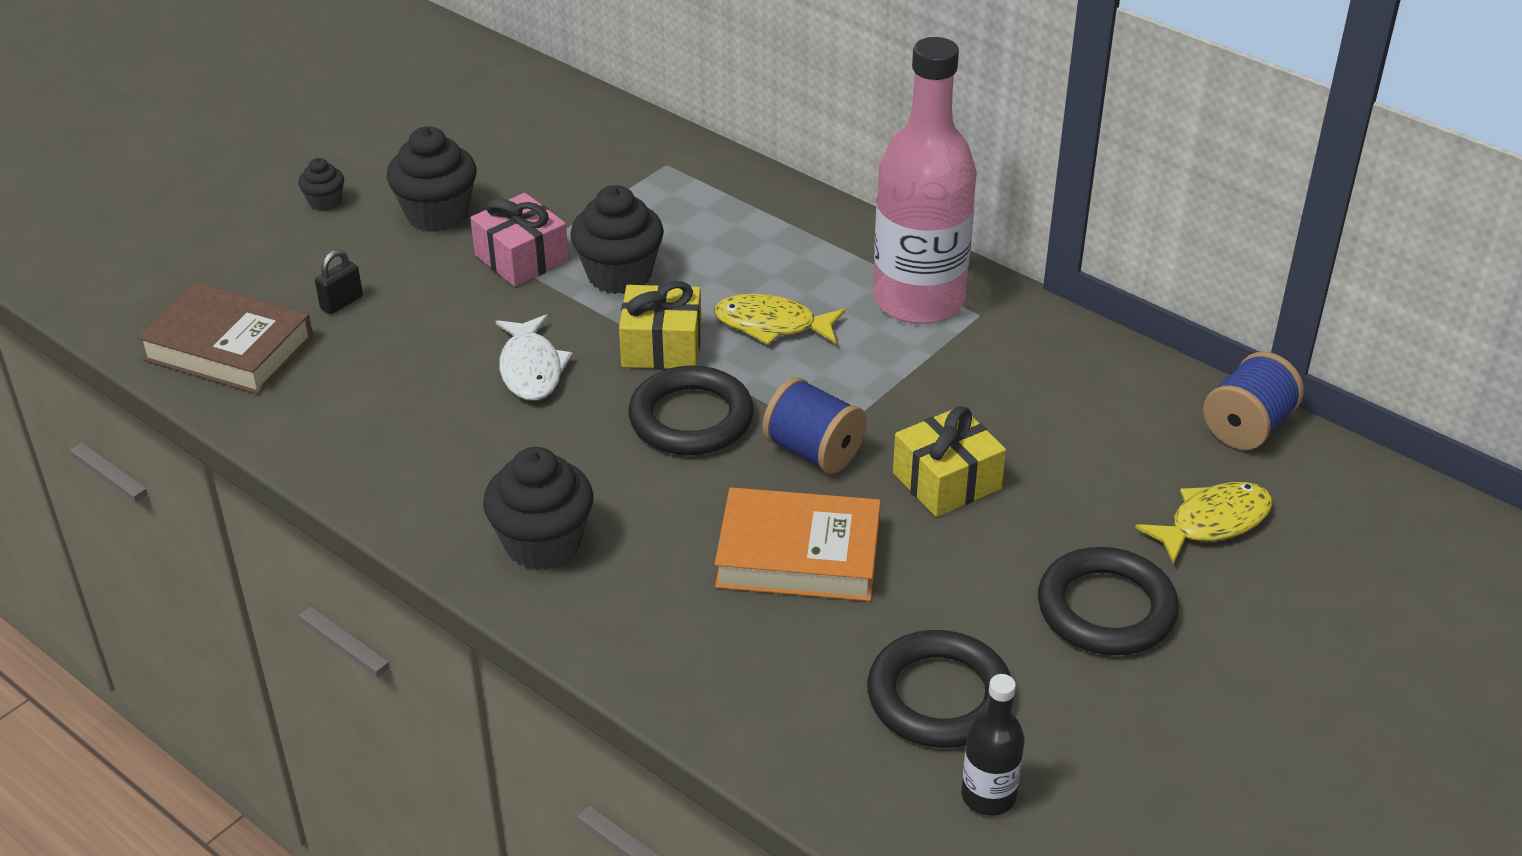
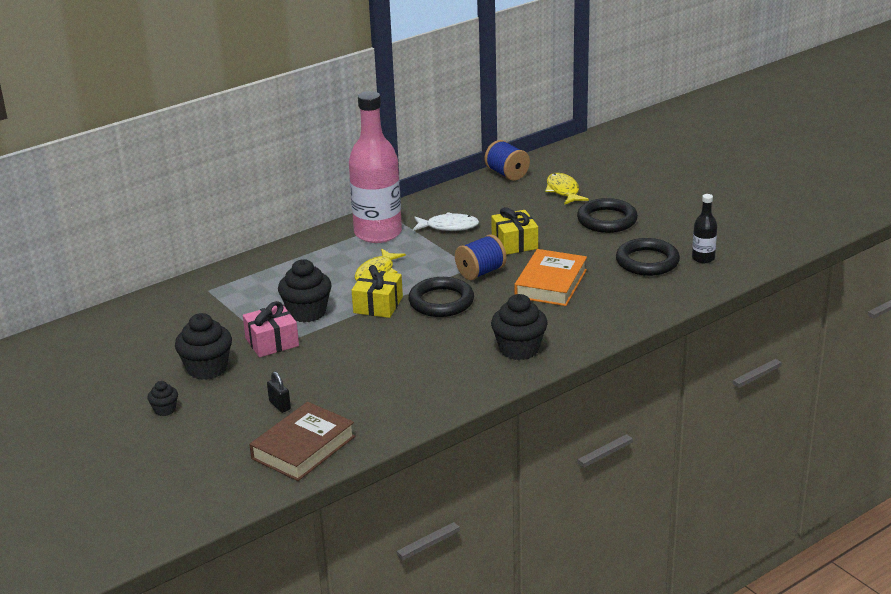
camera: 75 degrees left, 10 degrees down
(531, 369) = (377, 345): white fish -> white fish (448, 227)

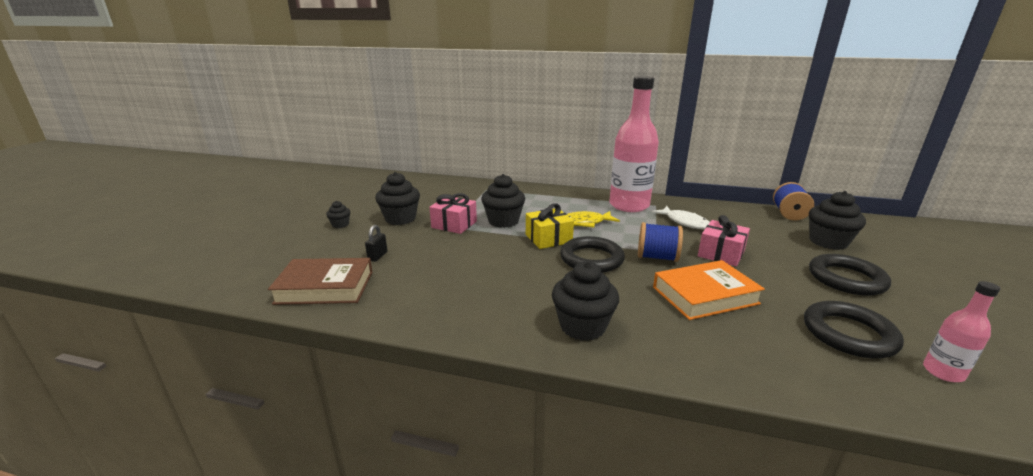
camera: 50 degrees right, 5 degrees down
(514, 243) = (721, 253): yellow gift -> pink gift
(563, 191) = (828, 242): yellow fish -> black cupcake
(703, 258) = (943, 372): black bottle -> pink bottle

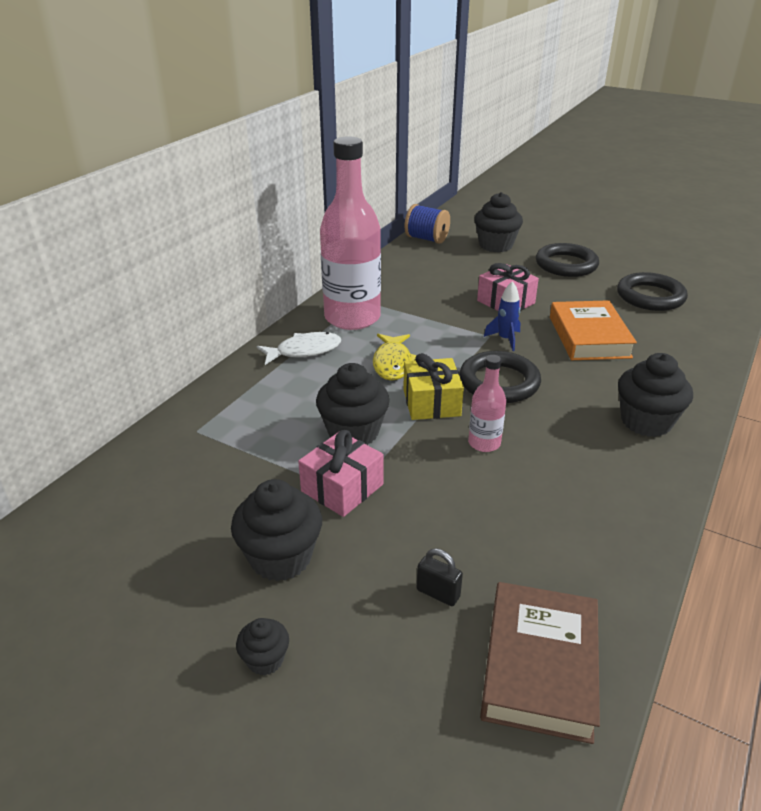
camera: 75 degrees left, 10 degrees up
(657, 257) = (505, 339): blue spool -> blue rocket
(684, 222) = (421, 297): white fish -> white fish (304, 351)
(943, 372) = (694, 284): pink bottle -> pink bottle (484, 443)

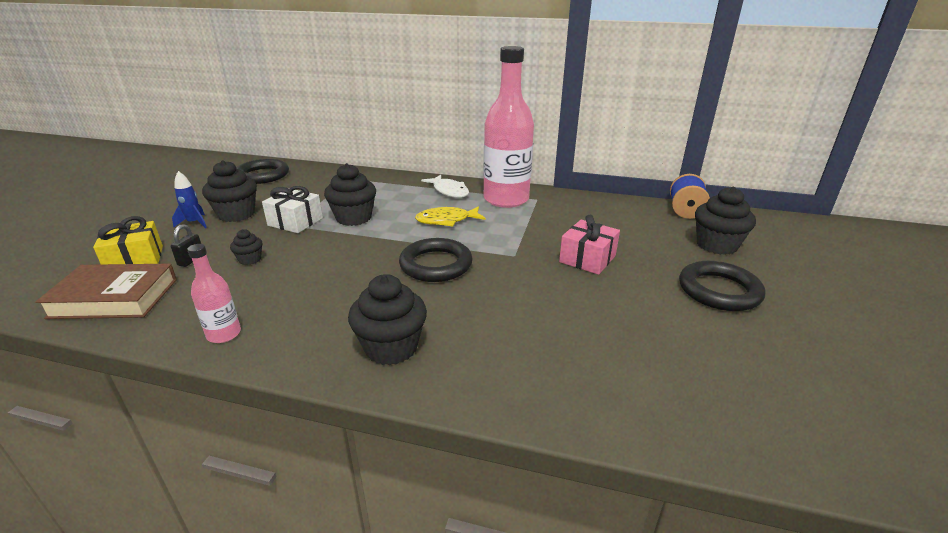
camera: 75 degrees right, 5 degrees down
(265, 659) = (164, 221): black cupcake -> black cupcake (250, 260)
(342, 488) = (295, 222): pink gift -> white gift
(431, 402) = (396, 239): yellow gift -> yellow gift (135, 259)
(484, 443) = (346, 264): pink bottle -> pink bottle (224, 334)
(505, 339) = (512, 263): blue rocket -> blue rocket (194, 223)
(589, 337) = (547, 310): orange book -> none
(650, 296) = (694, 358): black ring -> black ring (262, 175)

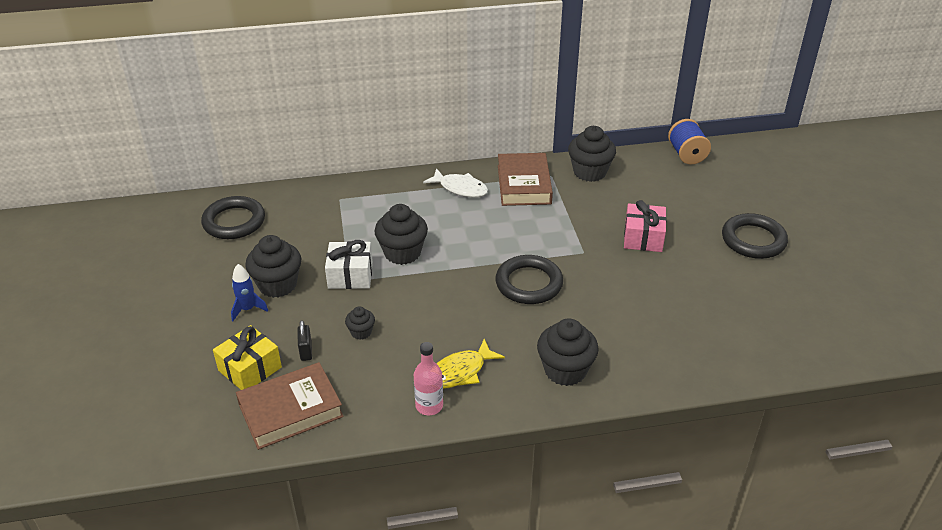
camera: 25 degrees left, 10 degrees up
(446, 220) = (492, 229): yellow fish -> yellow fish (460, 372)
(506, 199) = (524, 184): pink bottle -> brown book
(716, 245) = (730, 191): black cupcake -> black cupcake (589, 172)

